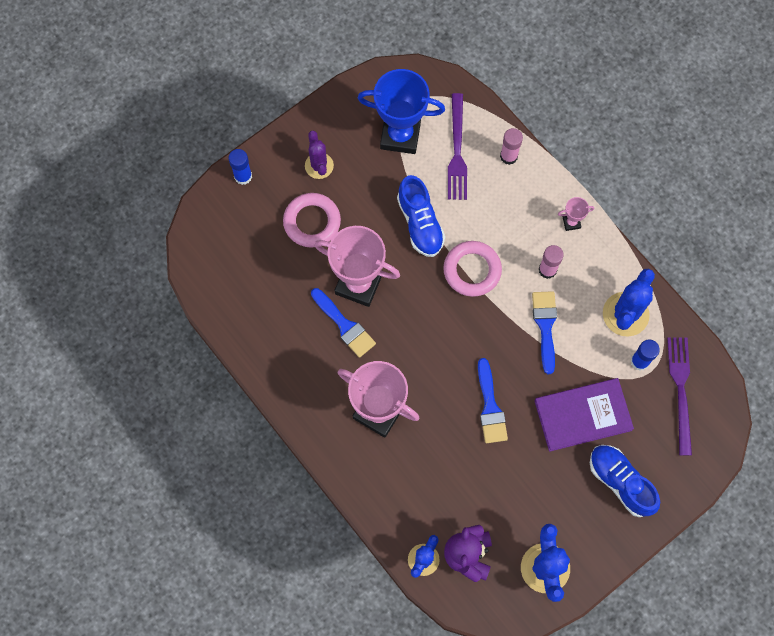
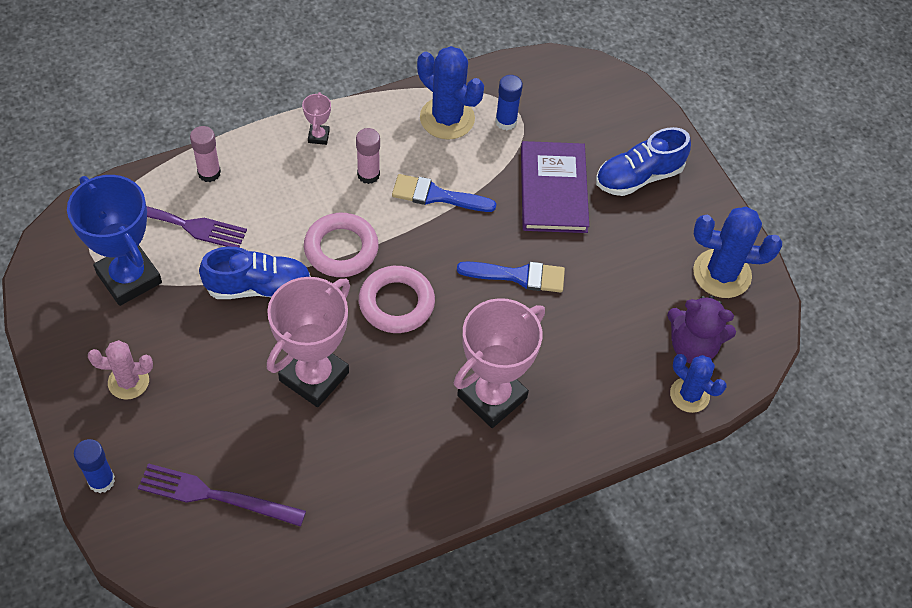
camera: 80 degrees left, 15 degrees down
(312, 222) = (206, 410): pink ring -> pink ring (396, 303)
(319, 166) = (128, 381): purple cactus -> pink cactus
(344, 325) = (364, 406): blue brush -> none
(400, 135) = (129, 278): blue trophy -> blue trophy turned 60 degrees counterclockwise
(680, 390) = (549, 96): purple fork -> purple fork (215, 496)

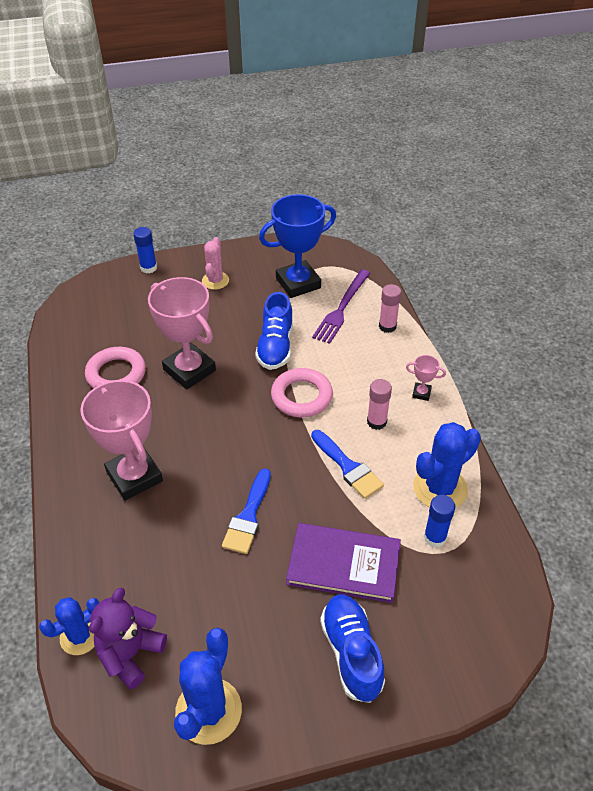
camera: 105 degrees right, 10 degrees down
(215, 496) = (116, 315): purple fork -> none
(396, 303) = (241, 425): pink ring -> pink ring (116, 374)
(436, 195) = (348, 467): blue brush -> blue brush turned 120 degrees clockwise

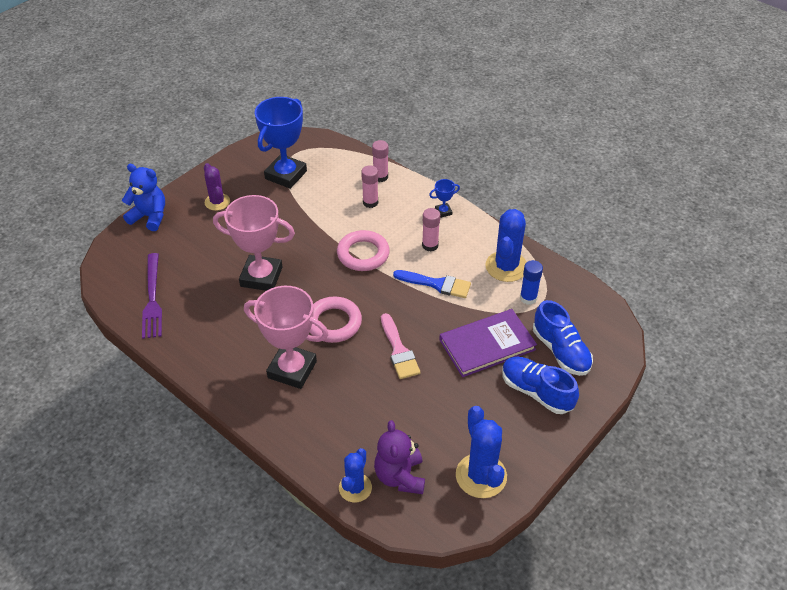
camera: 35 degrees left, 0 degrees up
(116, 374) = (204, 308): pink ring -> pink ring (333, 323)
(148, 268) = (150, 217): blue glue stick -> blue teddy bear
(215, 281) = (217, 202): pink cactus -> purple cactus
(248, 516) = (399, 350): blue brush -> pink brush
(275, 346) = (311, 228): blue shoe -> blue shoe (560, 351)
(342, 308) = (336, 179): purple fork -> purple fork (152, 298)
(354, 347) = (370, 202): none -> pink glue stick
(421, 393) = (443, 212): pink trophy -> blue trophy

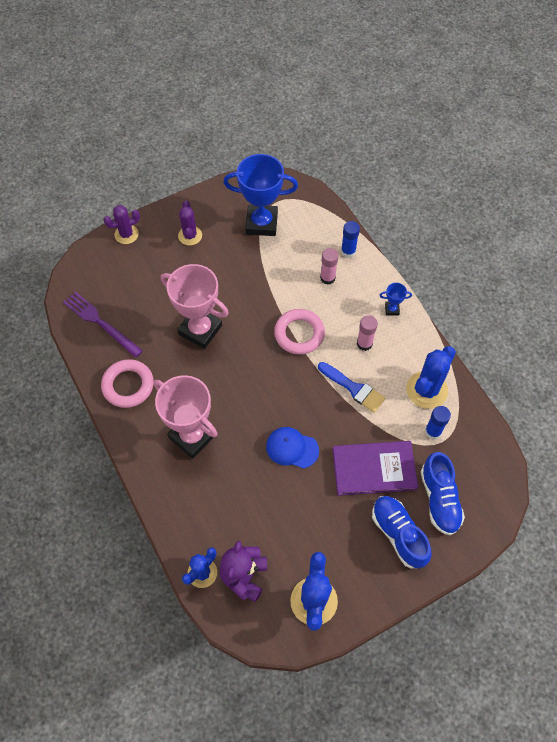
camera: 20 degrees right, 15 degrees up
(150, 217) = (126, 234): blue teddy bear -> purple cactus
(152, 298) = (100, 323): purple fork -> purple fork turned 120 degrees clockwise
(286, 175) = (261, 223): blue trophy -> blue trophy turned 45 degrees clockwise
(333, 323) = (245, 399): pink ring -> pink ring (128, 385)
(380, 177) = (348, 251): pink glue stick -> blue glue stick
(399, 350) = (292, 448): pink brush -> blue cap

